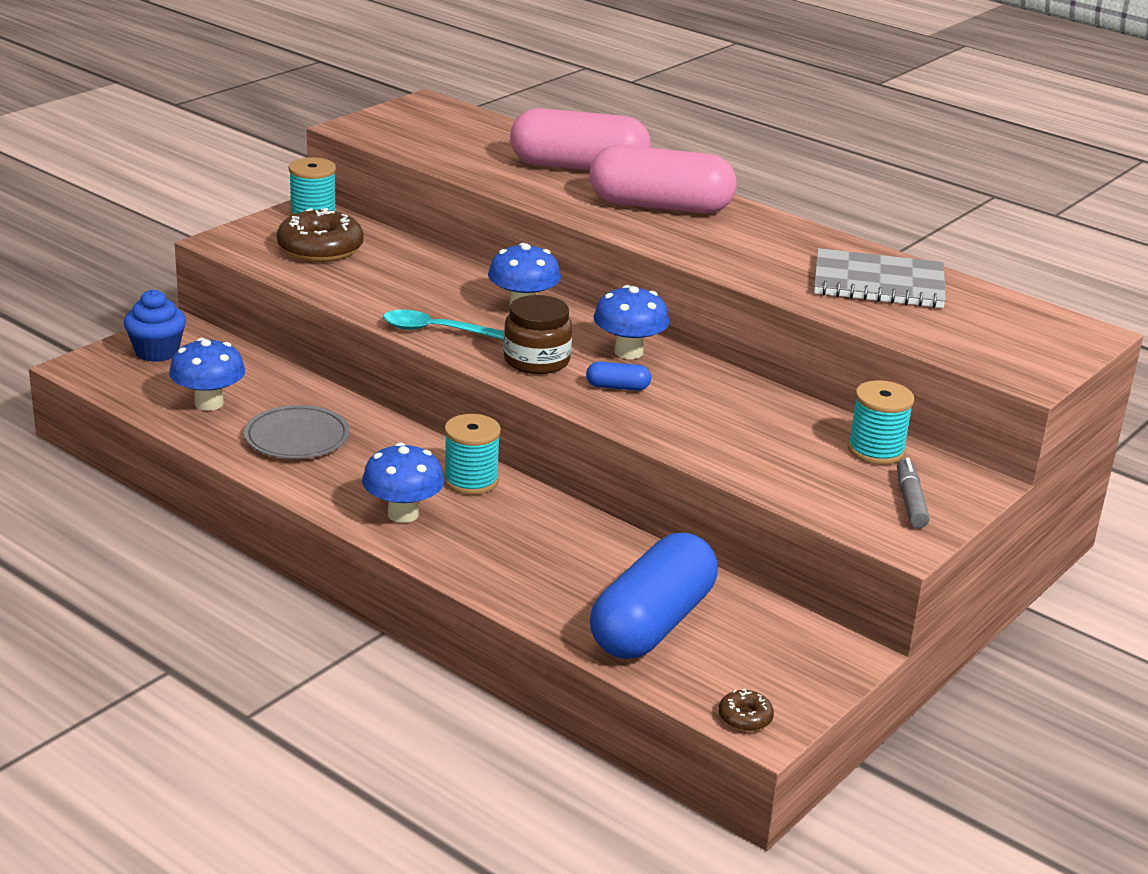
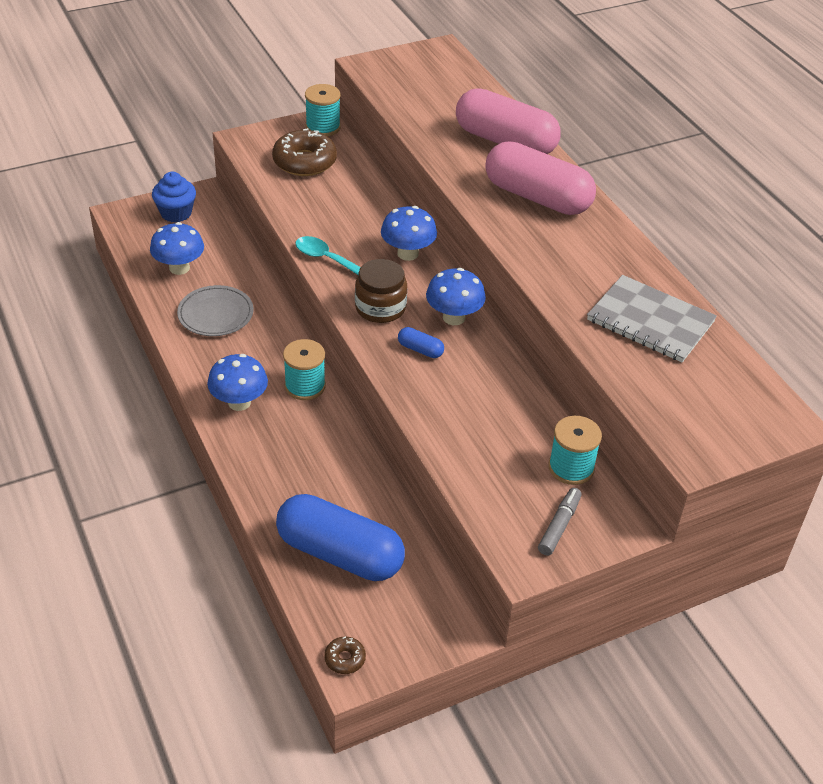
camera: 25 degrees right, 15 degrees up
(652, 624) = (340, 554): blue capsule -> blue capsule turned 60 degrees clockwise

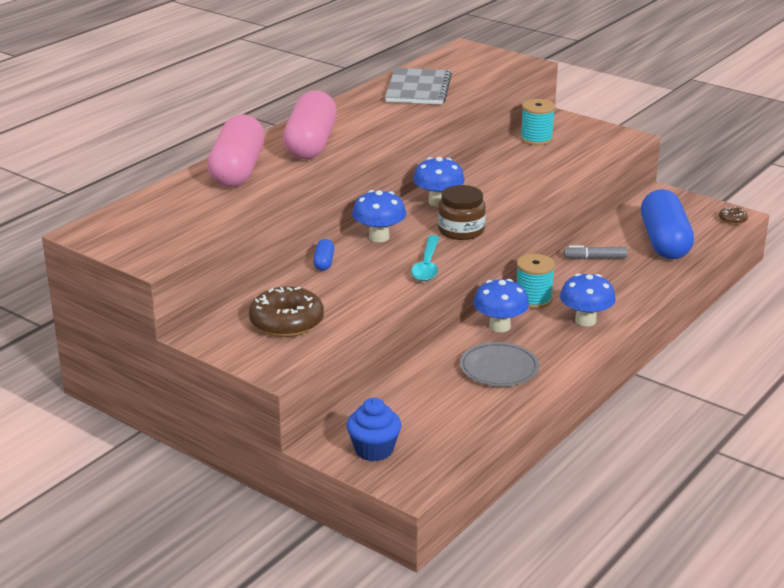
camera: 115 degrees left, 15 degrees down
(179, 268) = (458, 412): blue mushroom -> blue mushroom (500, 326)
(323, 127) = (211, 331): turquoise spool -> none
(420, 350) = (489, 205): blue capsule -> blue capsule (324, 262)
(559, 526) = (588, 134): grey marker -> grey marker (595, 258)

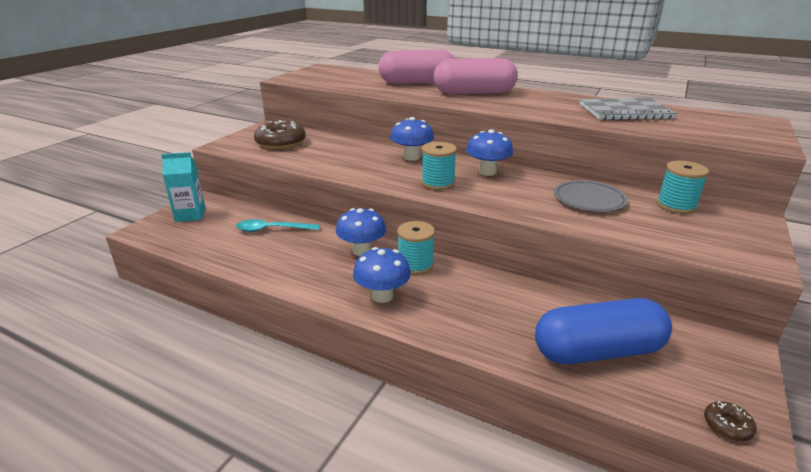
camera: 80 degrees right, 0 degrees up
(324, 262) = (365, 145): blue capsule -> none
(374, 450) = (190, 215): blue cupcake -> turquoise carton
(427, 265) = (369, 175): turquoise spoon -> turquoise spoon (272, 229)
(461, 230) = (438, 183): brown jar -> turquoise spool
(499, 368) = (293, 254): grey plate -> grey plate (589, 199)
(595, 258) = (519, 298): grey marker -> none

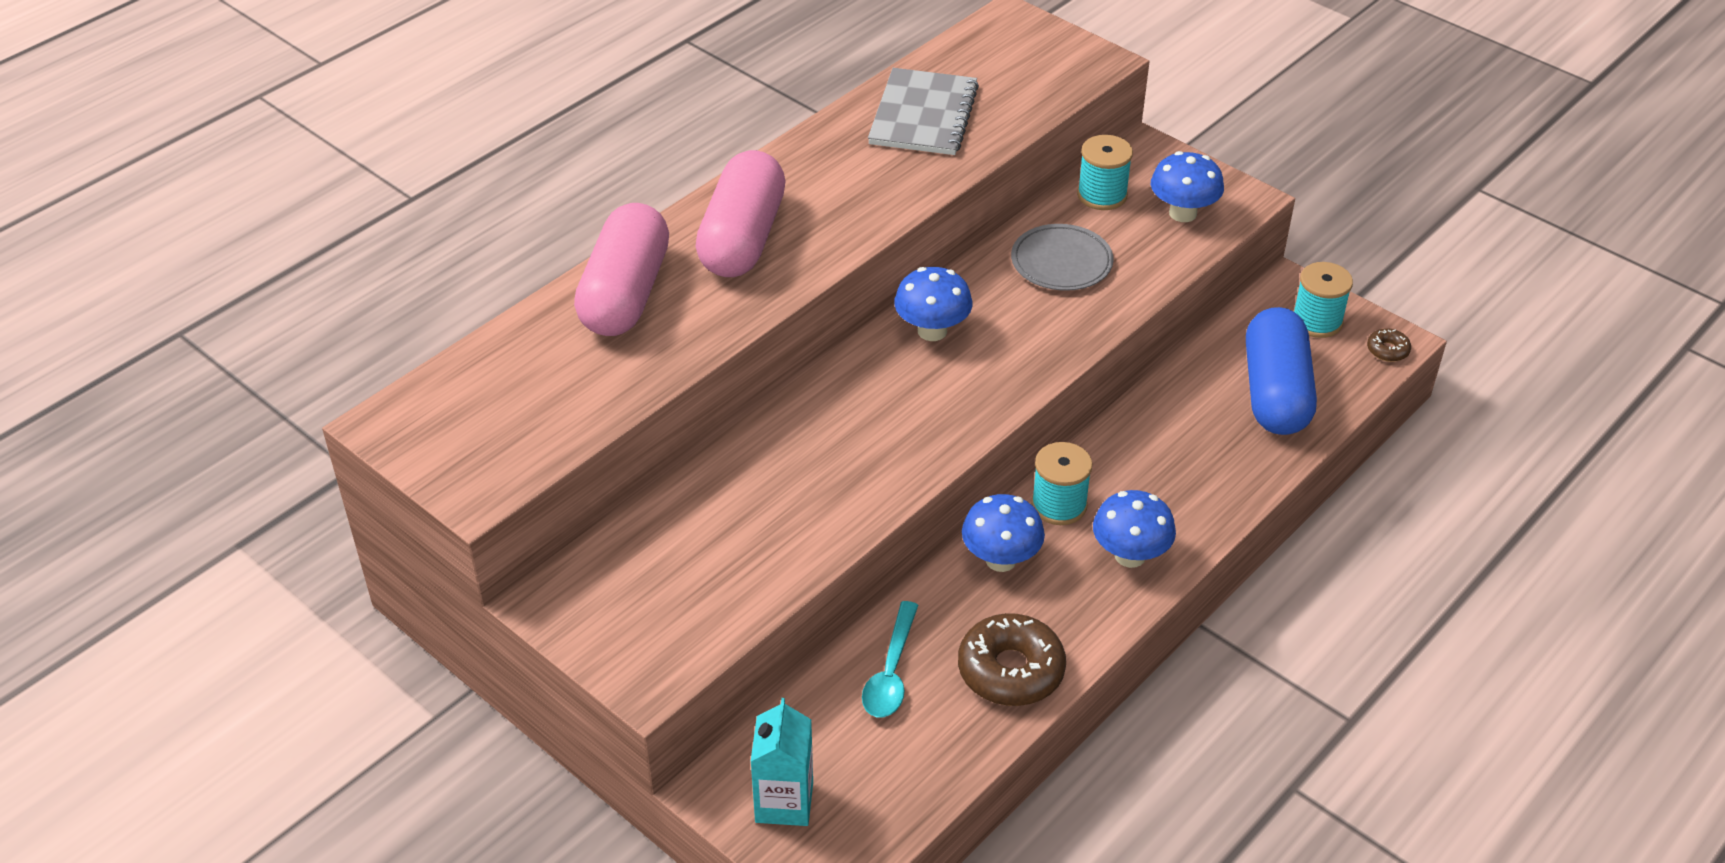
camera: 75 degrees left, 15 degrees up
(281, 143) = (674, 583): brown donut -> brown donut (1010, 670)
(411, 157) = (833, 405): blue mushroom -> blue mushroom (1183, 213)
(438, 183) = (957, 397): turquoise spool -> turquoise spool (1317, 321)

